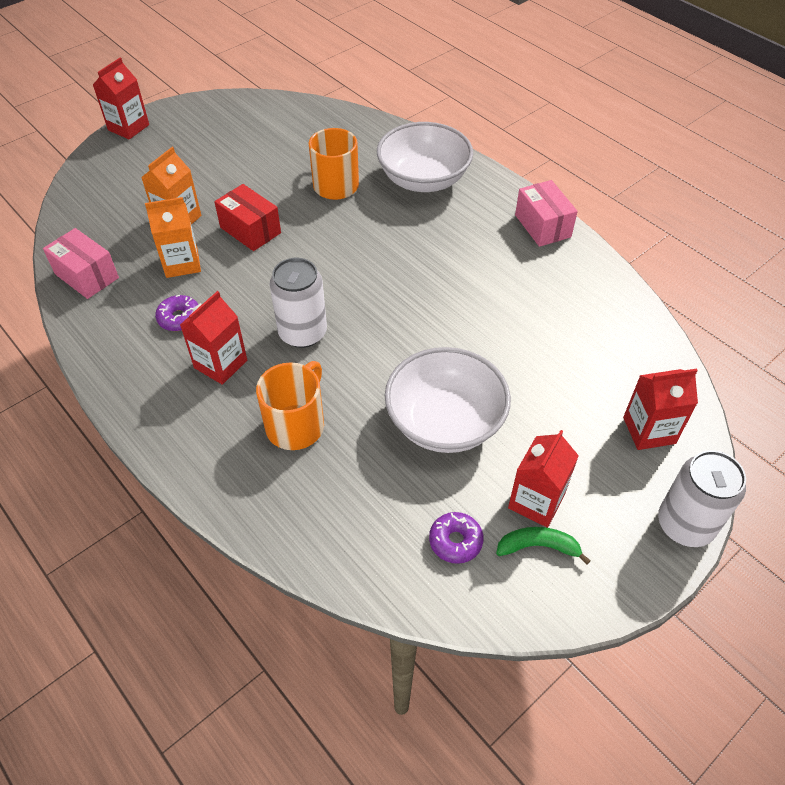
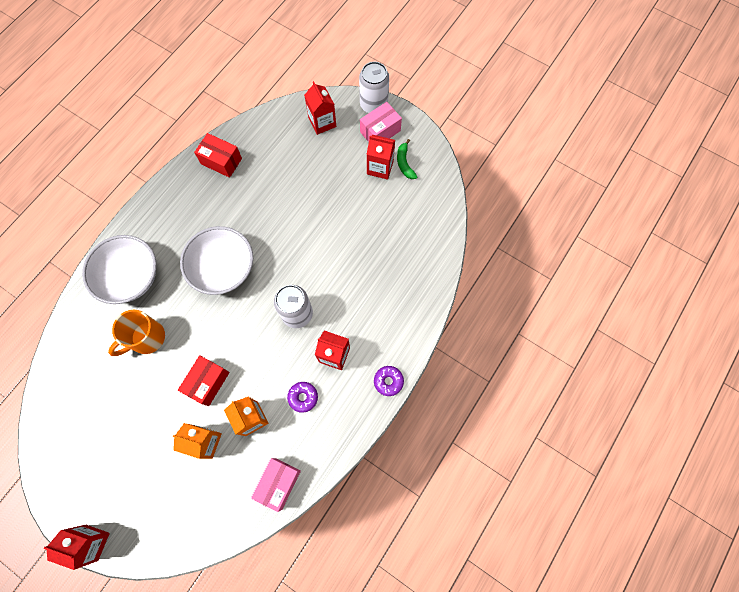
camera: 105 degrees left, 20 degrees up
(296, 425) = (366, 295): orange mug -> none
(445, 421) = (343, 218): white bowl -> white bowl (223, 268)
(455, 541) = (413, 199): purple donut -> purple donut (388, 381)
(542, 226) = (169, 192): pink box -> pink box (380, 131)
(586, 286) = (221, 161): none -> red box

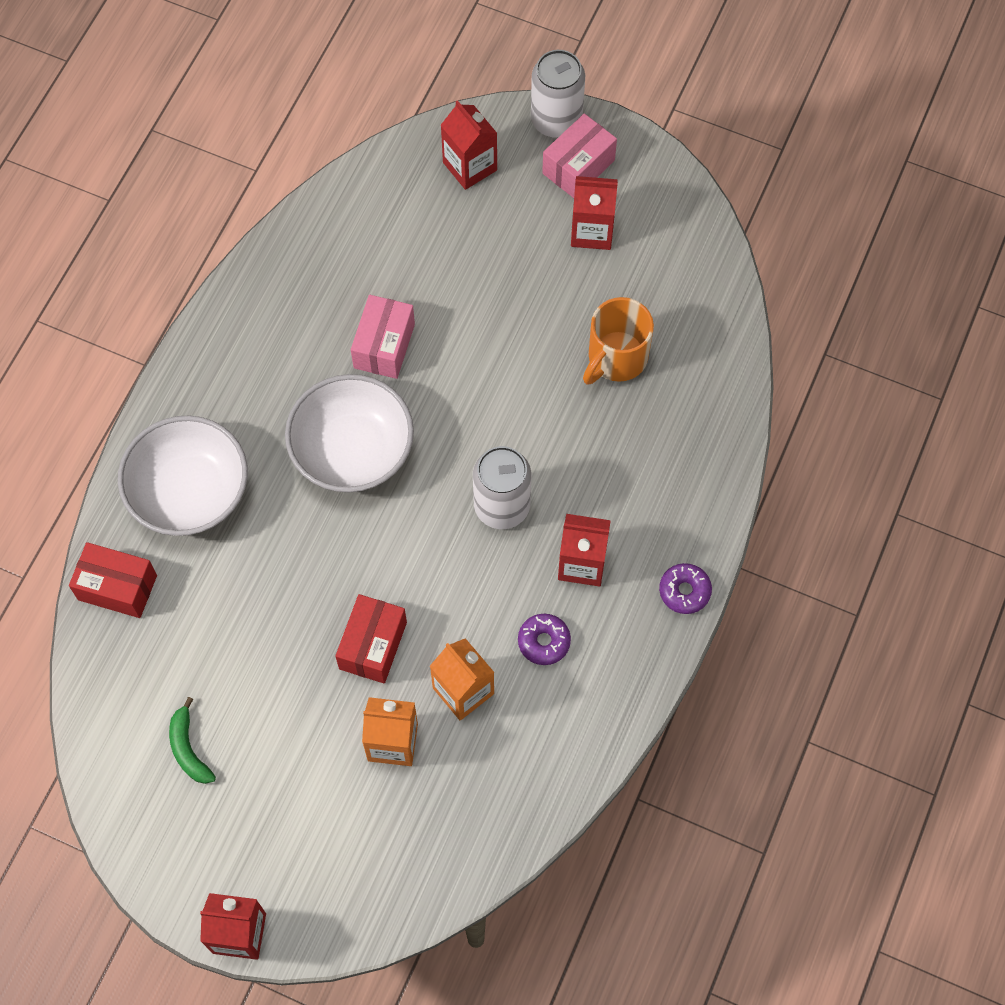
camera: 10 degrees left, 5 degrees down
(146, 338) = (245, 590): orange mug -> orange mug (616, 358)
(221, 161) = (302, 264): red box -> red box (117, 587)
(278, 483) = (534, 786): pink box -> pink box (384, 346)
(404, 163) = (634, 217): green banana -> green banana (188, 749)

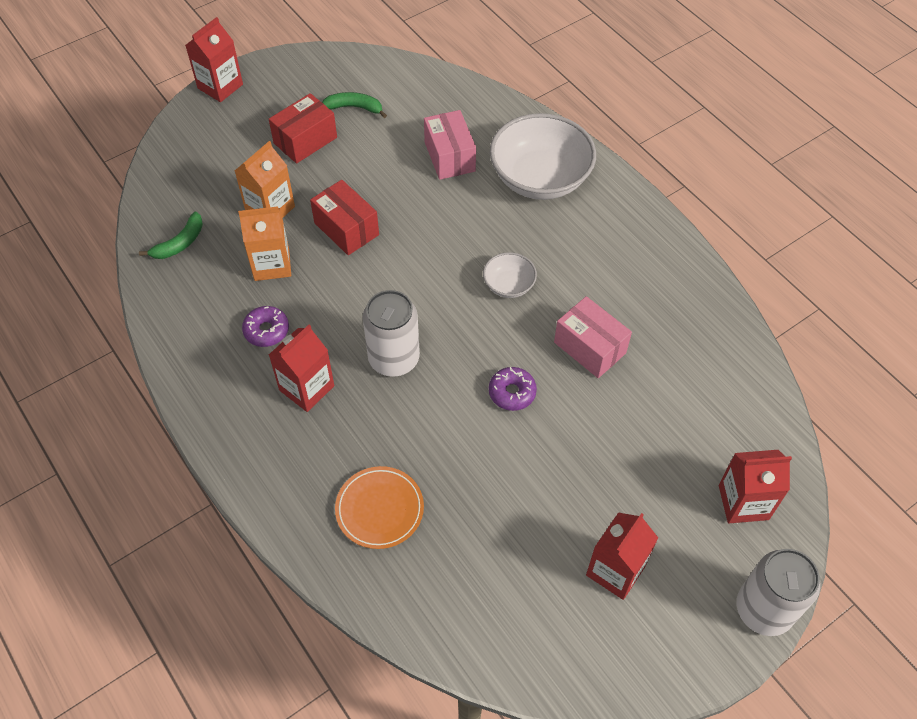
camera: 120 degrees right, 10 degrees down
(117, 587) = (494, 115): red box -> red box (305, 140)
(352, 451) = (508, 285): white bowl -> white bowl, size x0.48
(493, 805) = (180, 243): none -> green banana
(578, 167) = (696, 599): pink box -> pink box (449, 157)
(616, 358) = (470, 515): orange mug -> none
(657, 430) = (379, 509): none -> orange plate
(684, 591) = (228, 447): purple donut -> purple donut (512, 392)

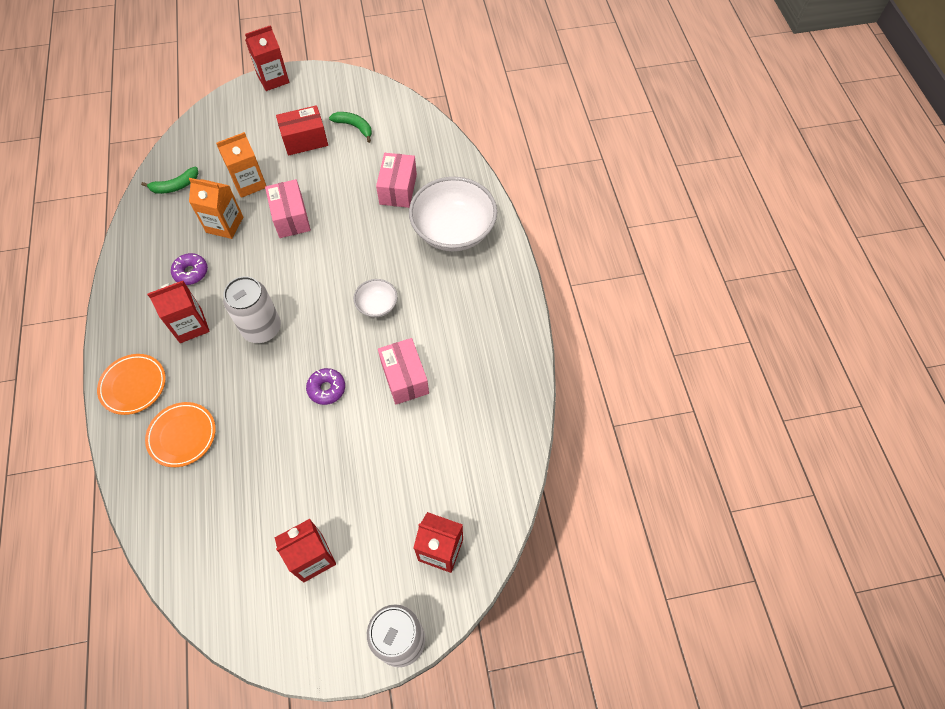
camera: 25 degrees right, 5 degrees up
(282, 480) = (133, 385): none -> orange plate
(346, 229) = (291, 217): red box -> pink box

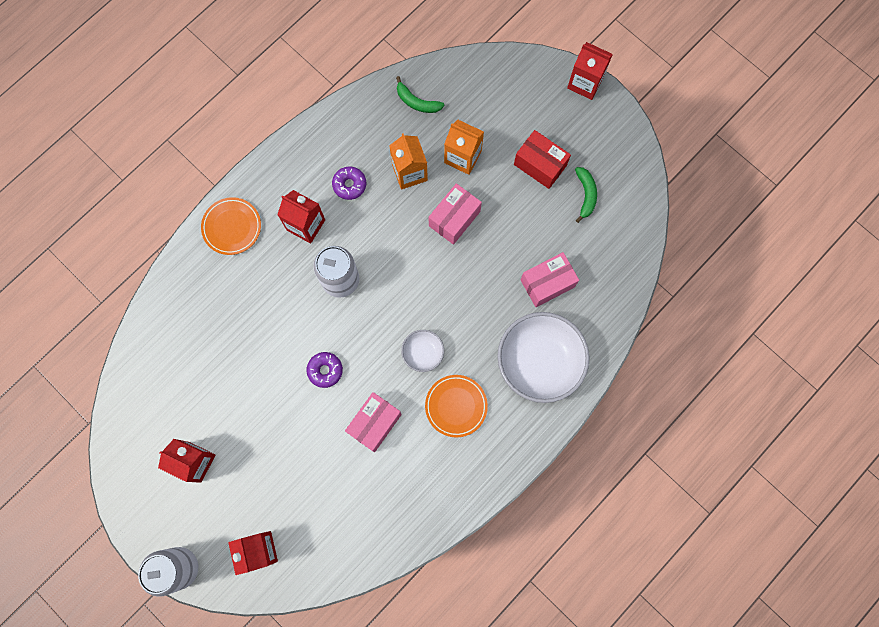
camera: 55 degrees right, 15 degrees up
(182, 435) = (219, 296): orange plate -> orange plate (456, 406)

